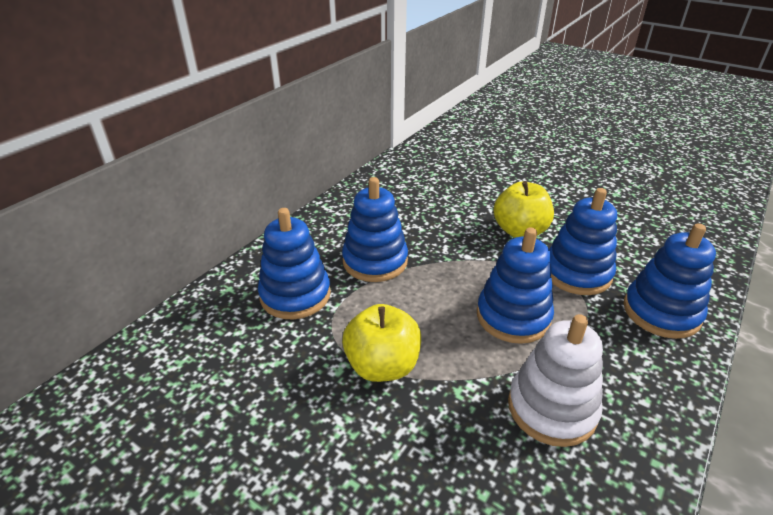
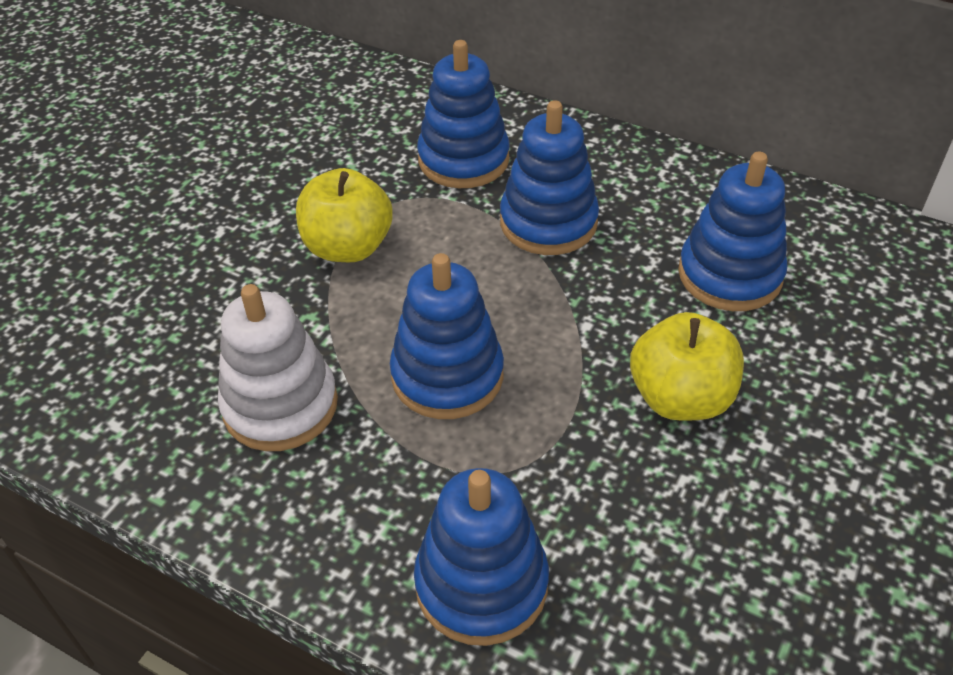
camera: 85 degrees right, 10 degrees up
(577, 273) = (570, 471): blue stacking toy -> blue stacking toy (729, 275)

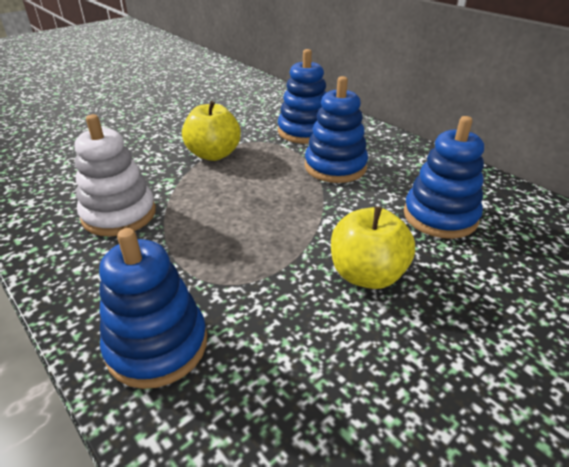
camera: 20 degrees right, 10 degrees down
(447, 375) = (223, 224): blue stacking toy -> none

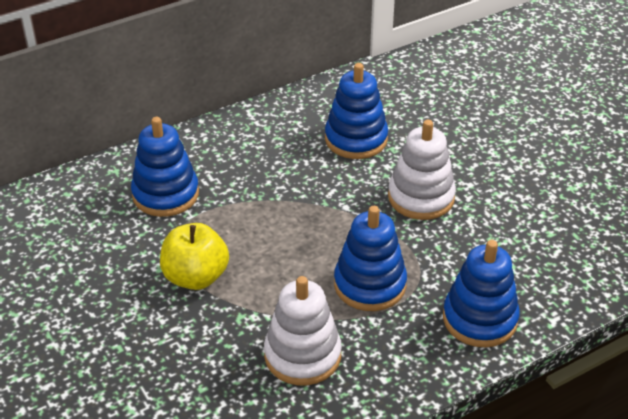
camera: 80 degrees left, 5 degrees up
(335, 167) = (255, 184): blue stacking toy -> blue stacking toy (370, 284)
(367, 275) = (421, 197): yellow apple -> white stacking toy

